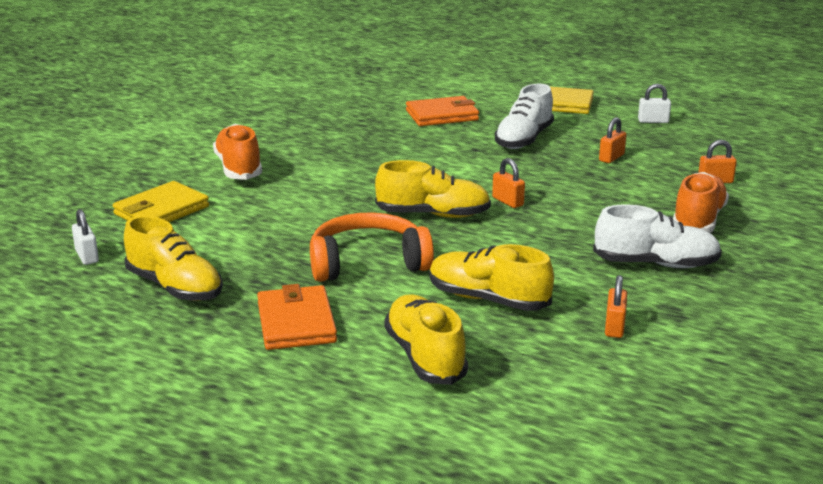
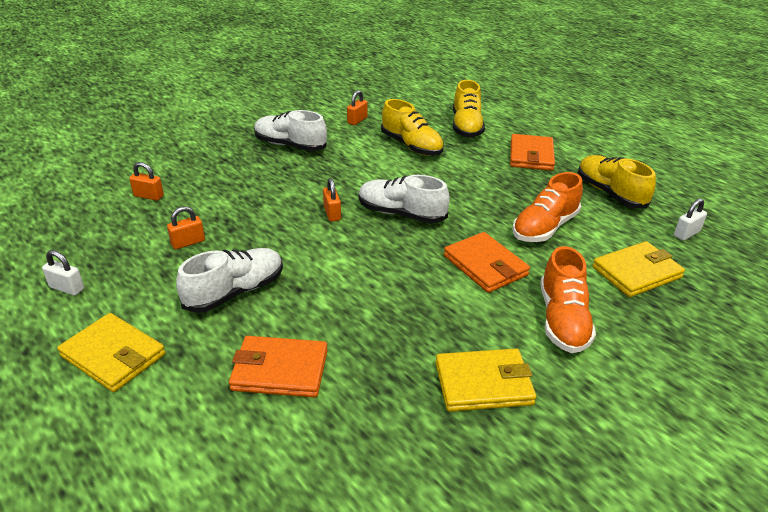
camera: 160 degrees left, 10 degrees up
(87, 256) = (686, 233): white padlock -> white padlock turned 60 degrees clockwise
(296, 131) = (483, 383): none -> yellow wallet
(319, 190) = (485, 265): none -> orange wallet
(367, 262) = (472, 184): orange headphones -> none
(433, 215) = (401, 214): yellow shoe -> white shoe
(698, 220) = (218, 167): orange shoe -> orange shoe (544, 227)

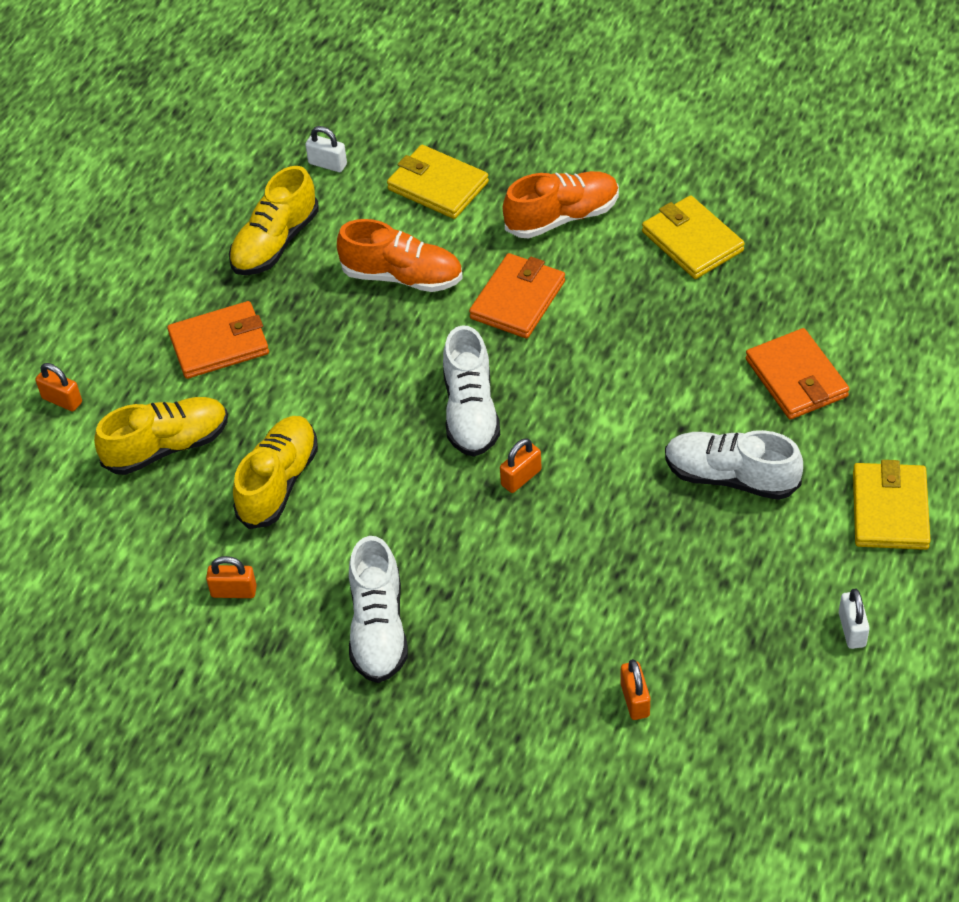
camera: 115 degrees left, 15 degrees up
(188, 242) = (689, 580): orange padlock -> orange padlock (62, 400)

